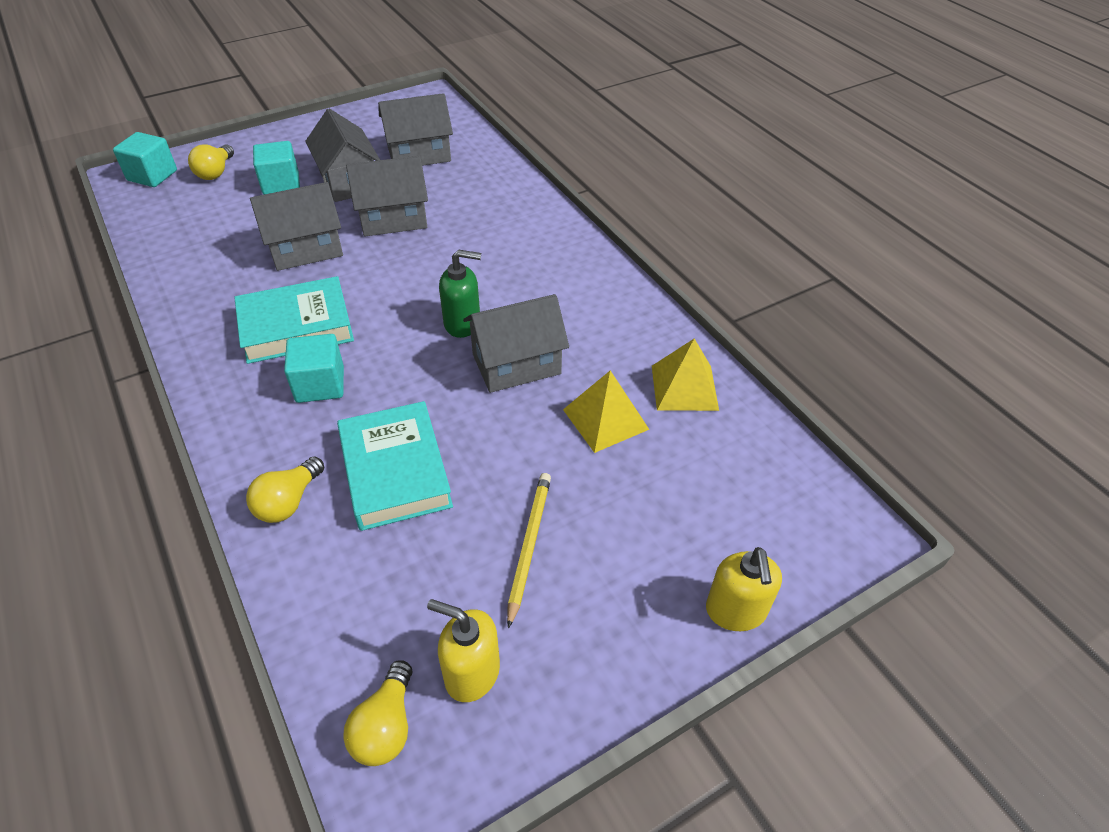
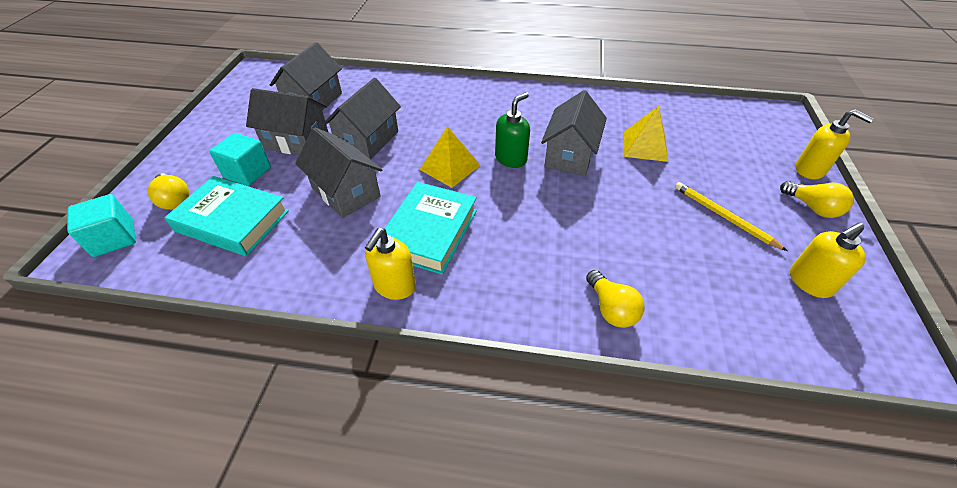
camera: 50 degrees left, 0 degrees up
(210, 343) = (394, 286): none -> yellow soap dispenser
(305, 249) = (346, 192): grey house -> grey house turned 60 degrees counterclockwise
(320, 384) = (505, 245): turquoise cube -> none
(386, 726) = (836, 339): yellow light bulb -> yellow light bulb (812, 208)
(395, 471) = (621, 244): turquoise book -> turquoise book (232, 221)
(684, 387) = (643, 111): yellow pyramid -> yellow pyramid (450, 167)

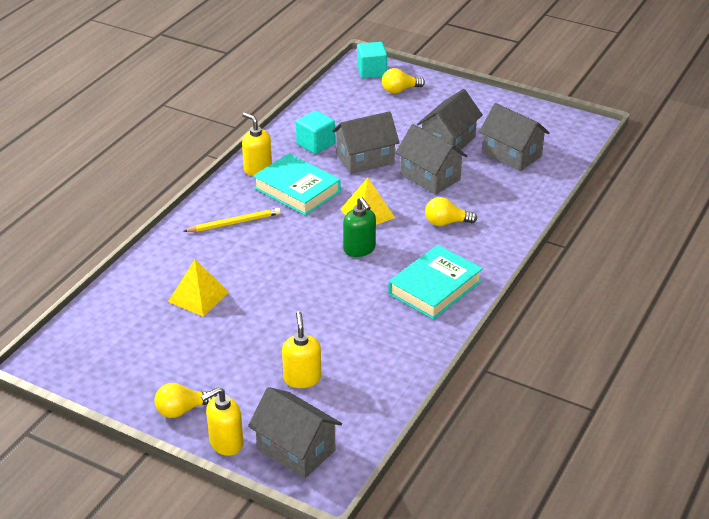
camera: 110 degrees right, 10 degrees down
(232, 221) = (362, 112): turquoise book -> turquoise book (435, 287)
(247, 172) = (416, 119): turquoise cube -> turquoise cube (315, 144)
(570, 155) = (344, 285): grey house -> grey house (296, 450)
(611, 309) = (175, 250): yellow light bulb -> yellow light bulb (446, 223)
(645, 146) = (330, 340): yellow pyramid -> yellow pyramid (198, 296)
(723, 217) = (211, 346): yellow pencil -> yellow pencil (234, 223)
(809, 282) = (121, 357): yellow soap dispenser -> yellow soap dispenser (302, 378)

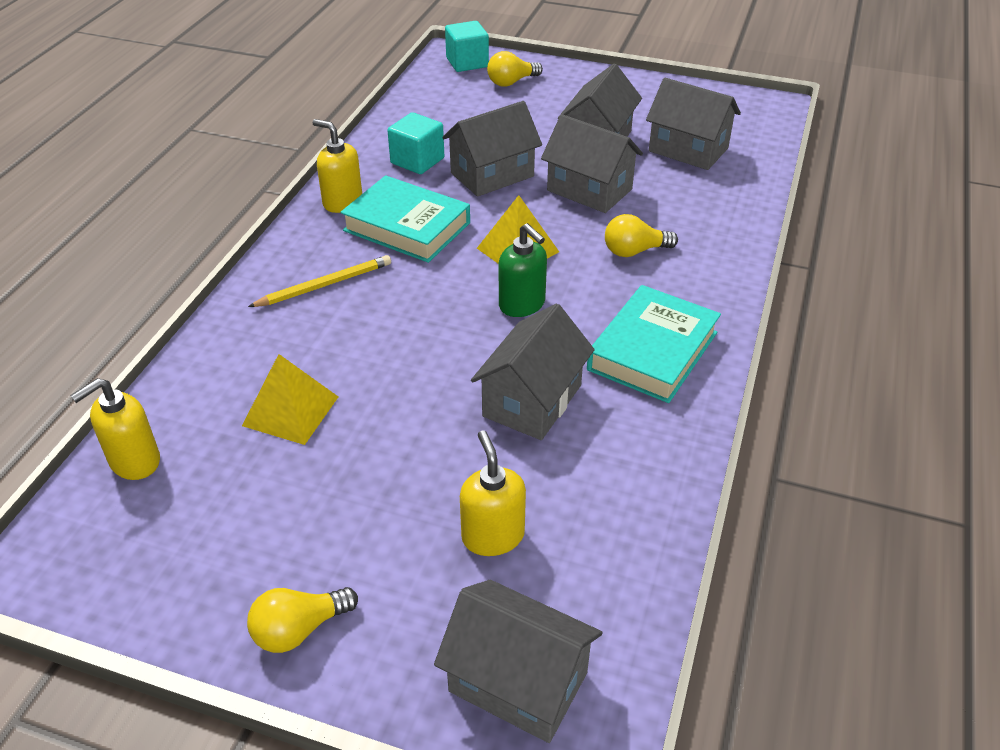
camera: 10 degrees left, 5 degrees up
(226, 443) = (390, 687): yellow soap dispenser -> yellow soap dispenser (134, 461)
(348, 308) = (532, 400): none -> grey house

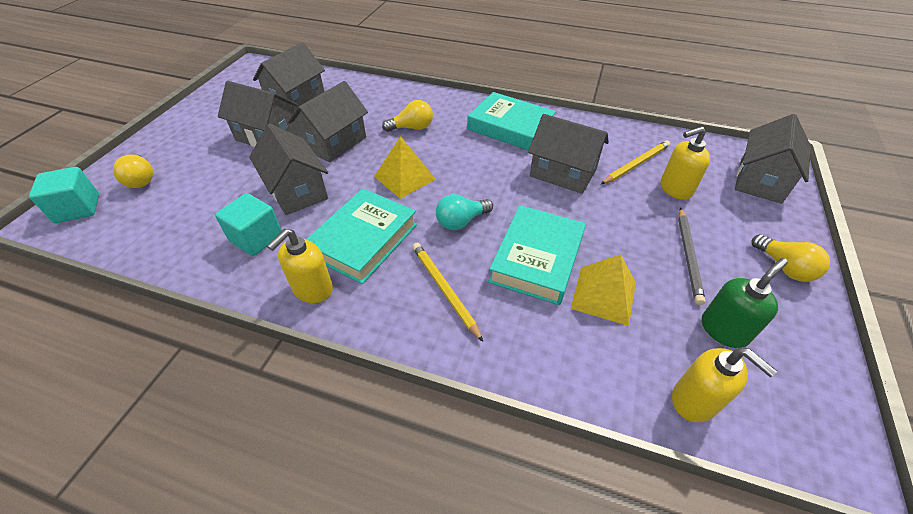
camera: 90 degrees left, 5 degrees up
(341, 513) = (688, 256): none -> grey pencil
(358, 358) = (537, 259): none -> turquoise book
(431, 297) = (461, 221): none -> turquoise light bulb
(522, 304) = (469, 176): green soap dispenser -> green soap dispenser (724, 330)
(560, 496) = (636, 164): none -> yellow pencil
(634, 251) = (412, 128): yellow light bulb -> yellow light bulb turned 90 degrees counterclockwise

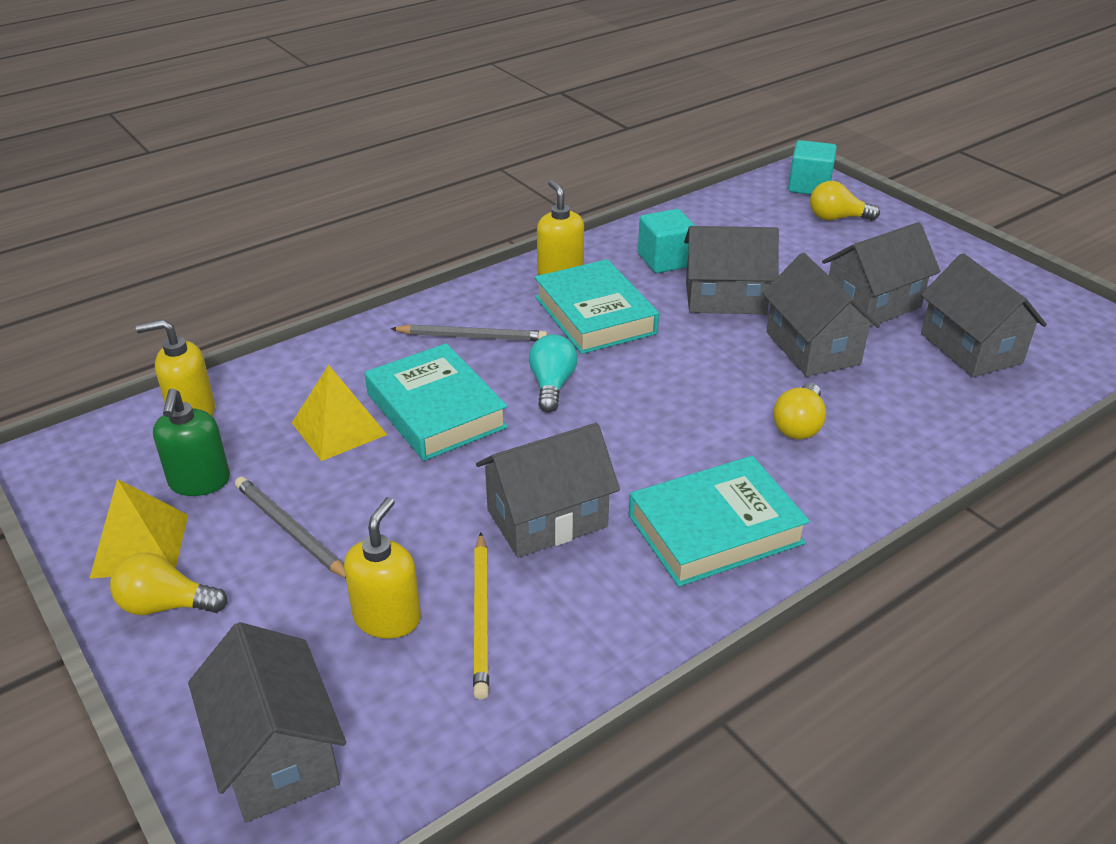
camera: 125 degrees right, 10 degrees down
(405, 178) = (678, 376): yellow pyramid -> yellow pyramid (140, 545)
(444, 290) = (472, 337): yellow pencil -> grey pencil

